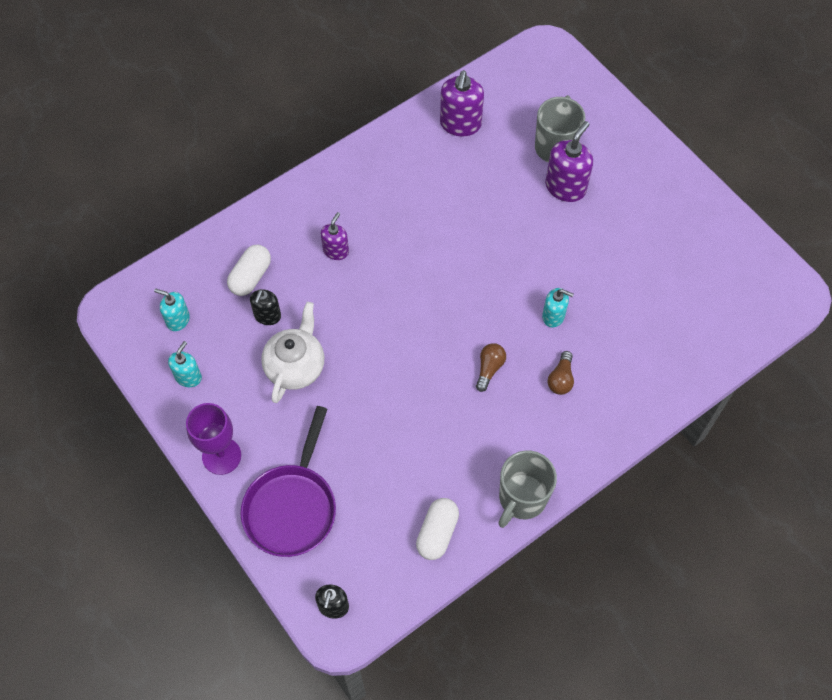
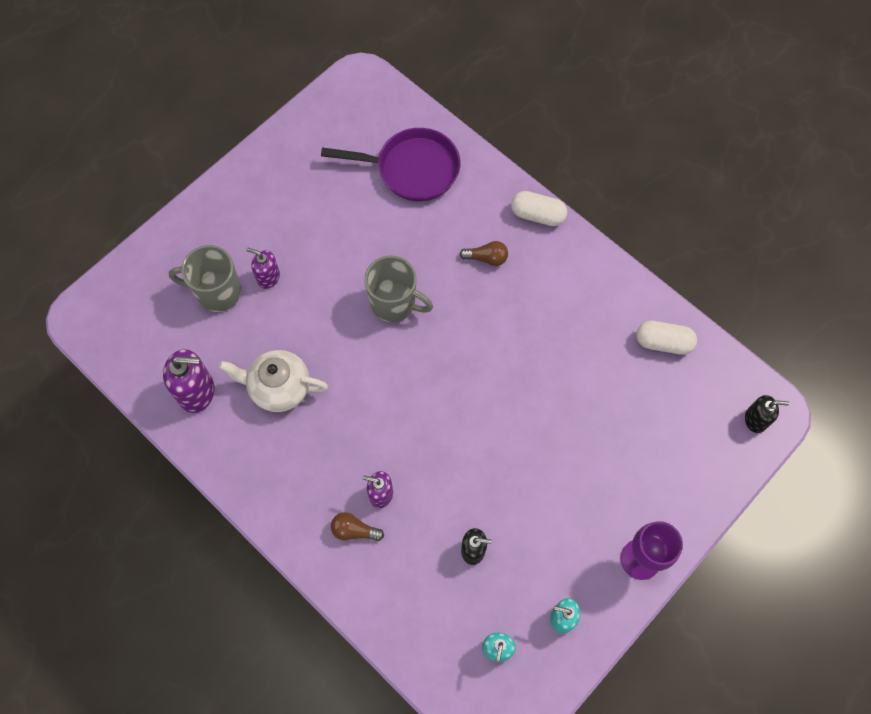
camera: 100 degrees left, 5 degrees up
(251, 277) = (428, 580): white capsule -> white capsule (537, 215)
(292, 507) = (674, 477): purple pan -> purple pan (412, 169)
(295, 366) = (526, 506): white teapot -> white teapot (279, 387)
(489, 369) = (489, 321): brown light bulb -> brown light bulb (354, 530)
(522, 498) = (612, 277): grey mug -> grey mug (394, 303)
(553, 316) = (421, 272): turquoise soap dispenser -> none
(565, 187) = (268, 277): purple soap dispenser -> purple soap dispenser, size x0.61

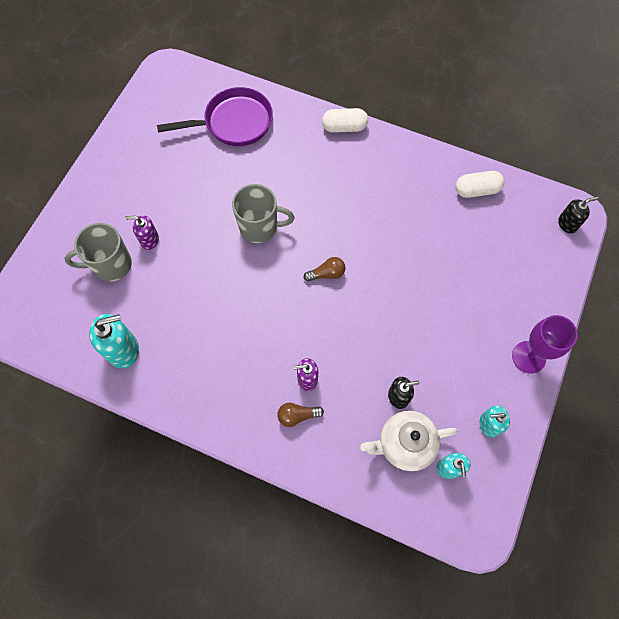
camera: 20 degrees left, 0 degrees up
(197, 391) = (123, 350): purple soap dispenser -> turquoise soap dispenser
(279, 387) = (191, 323): white teapot -> white teapot (405, 444)
(486, 258) = (318, 171): brown light bulb -> brown light bulb (327, 274)

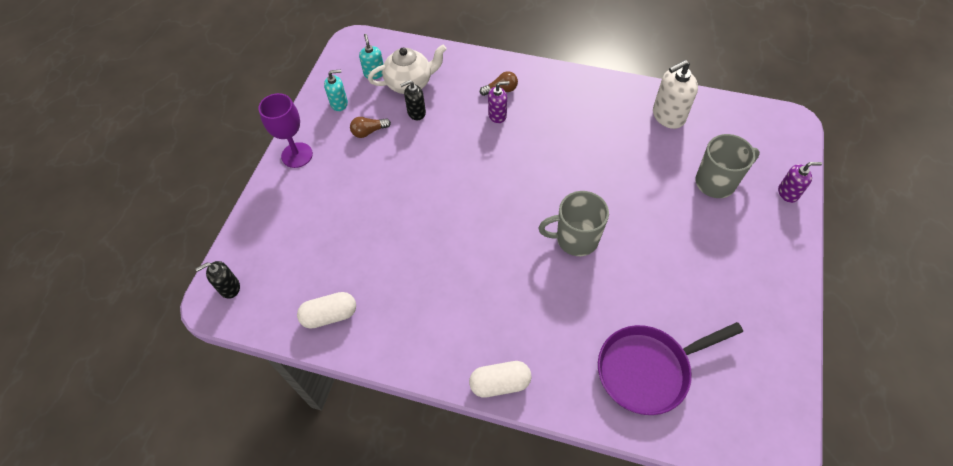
camera: 175 degrees right, 10 degrees down
(123, 350) = (668, 116): turquoise soap dispenser -> white soap dispenser
(149, 240) = (689, 211): purple soap dispenser -> purple soap dispenser (788, 193)
(327, 274) = (494, 202): brown light bulb -> brown light bulb (369, 132)

